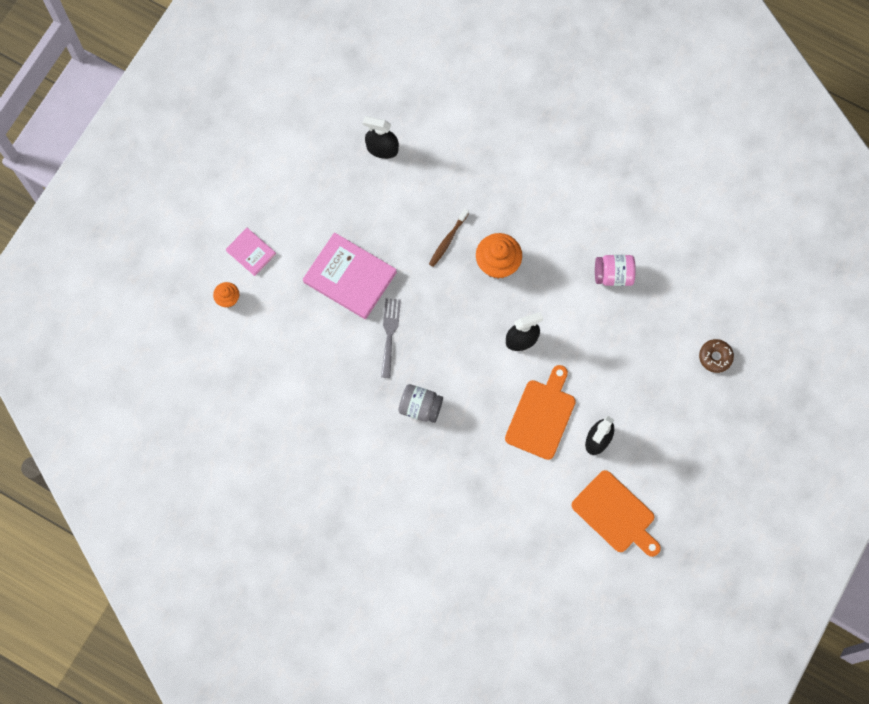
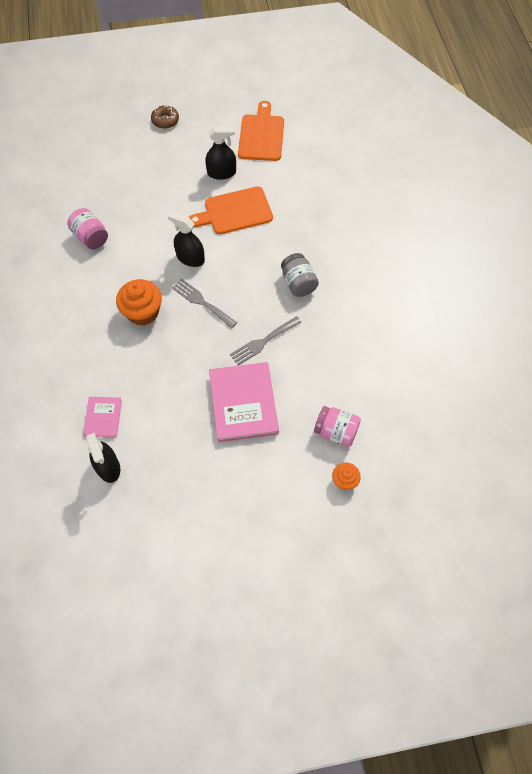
camera: 130 degrees left, 10 degrees down
(251, 252) = (289, 496): pink book -> pink book (103, 418)
(268, 324) = (336, 432): none -> pink jar
(448, 240) = (152, 358): brown toothbrush -> none
(468, 315) = (202, 302): none -> grey fork
(715, 357) = (105, 149): brown donut -> brown donut (165, 120)

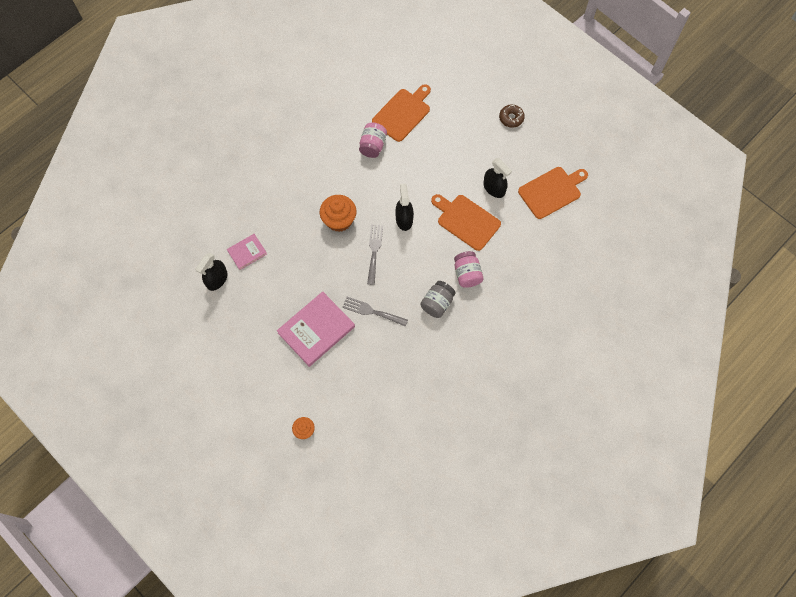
camera: 55 degrees right, 5 degrees up
(81, 194) = (403, 113): none -> orange cutting board
(336, 432) = (336, 402): pink jar -> pink jar (467, 274)

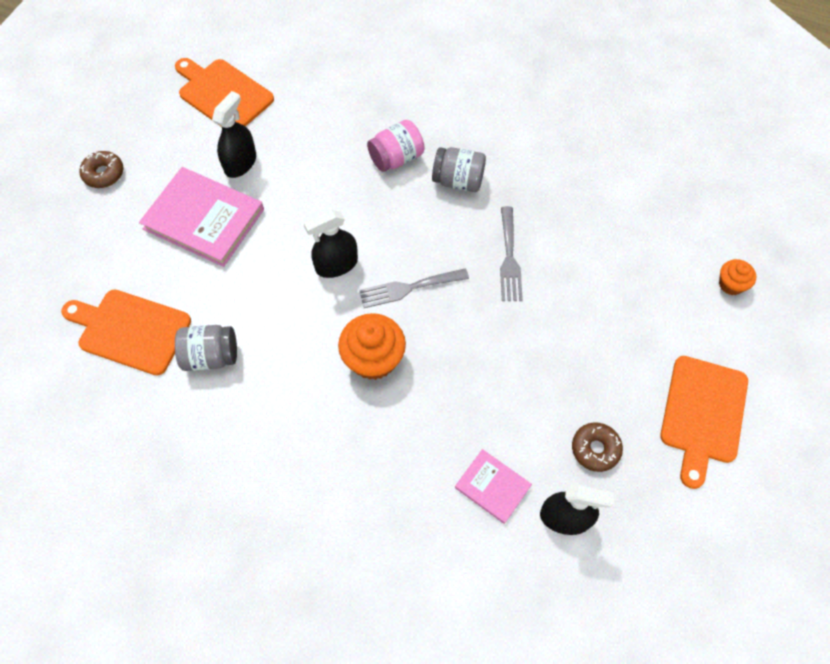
camera: 110 degrees left, 5 degrees down
(243, 309) = (595, 449): none -> brown donut
(316, 330) = (575, 324): pink book -> pink book (204, 219)
(373, 146) = (211, 356): pink jar -> grey jar
(466, 221) = (309, 182): orange cutting board -> orange cutting board (702, 414)

